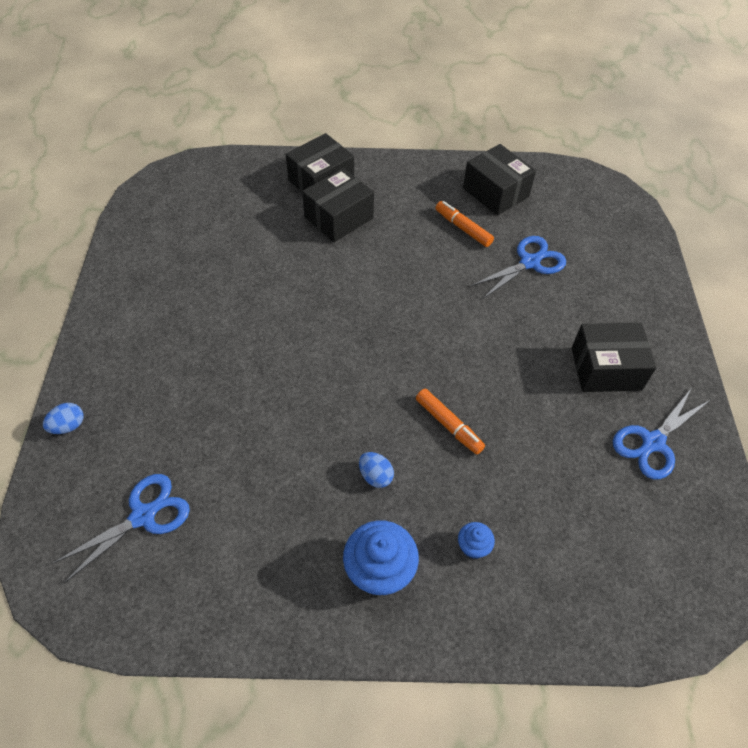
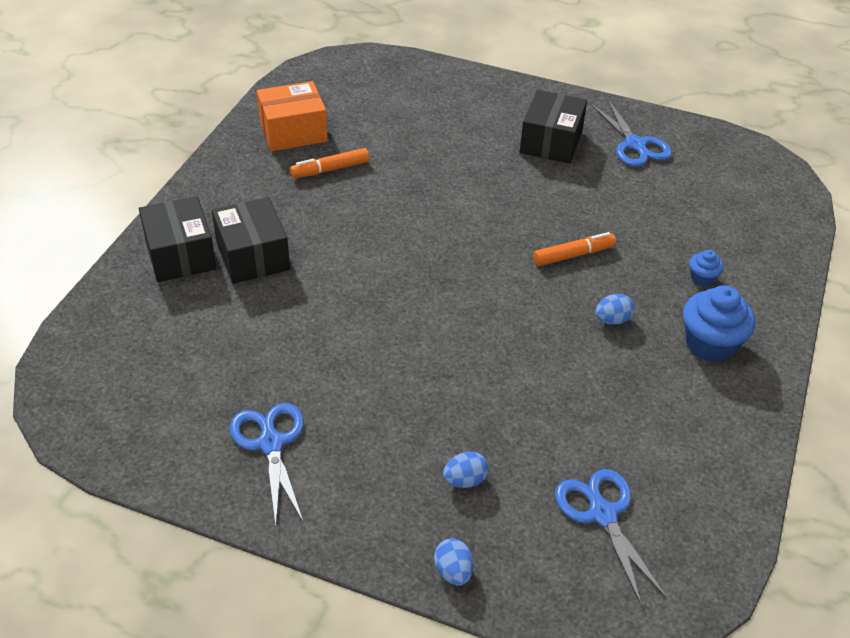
camera: 70 degrees left, 10 degrees down
(155, 410) = (465, 480): none -> blue egg
(495, 192) = (293, 131): black box -> orange box
(529, 262) = (404, 142): blue scissors -> blue scissors (271, 444)

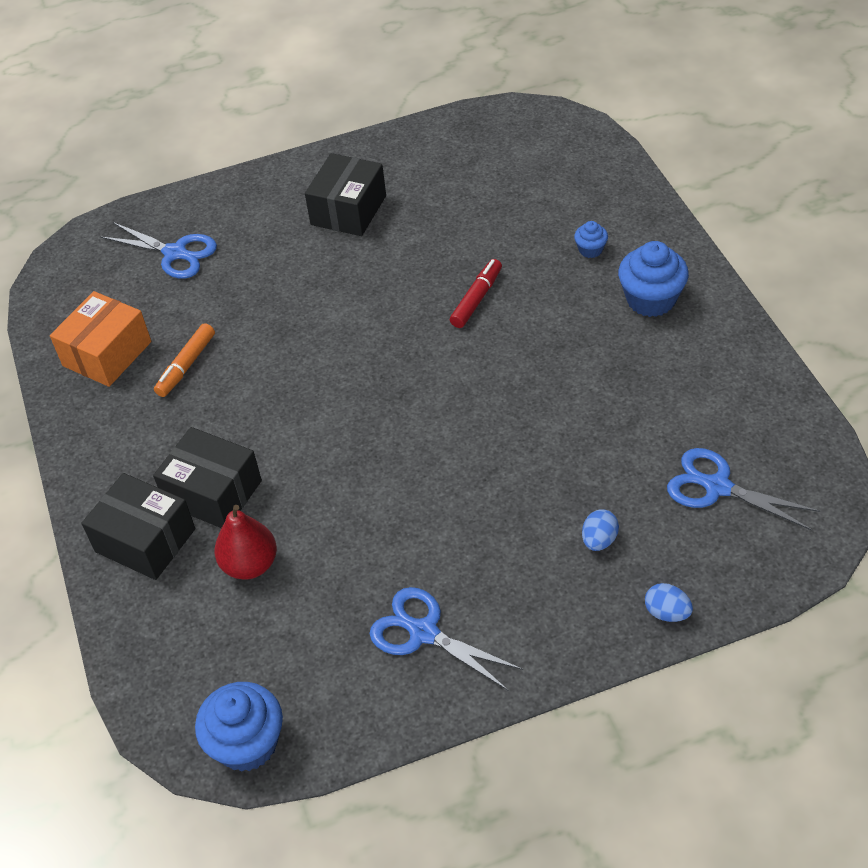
camera: 35 degrees left, 5 degrees up
(85, 422) = (247, 743): none -> blue cupcake
(220, 315) = (250, 564): none -> red pear
(551, 142) = (348, 210): black box -> black box turned 45 degrees clockwise
(573, 255) = (477, 299): orange marker -> red marker
(612, 320) = (563, 332): blue egg -> none
(635, 144) = (418, 167): blue scissors -> blue scissors (175, 253)

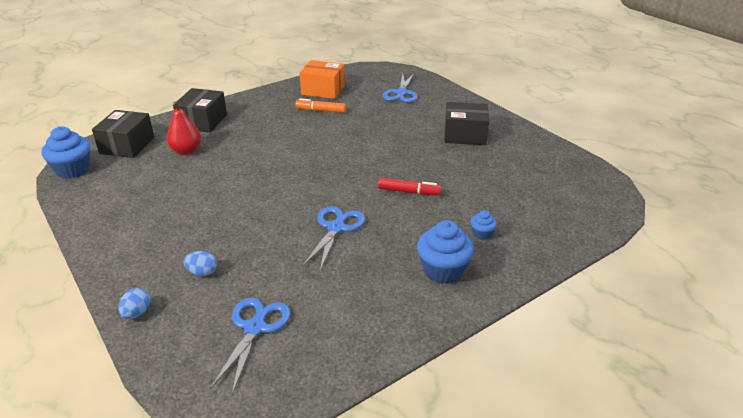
camera: 70 degrees right, 15 degrees down
(213, 492) = (234, 133): black box -> black box (127, 145)
(424, 633) = (134, 212): blue scissors -> blue scissors (336, 228)

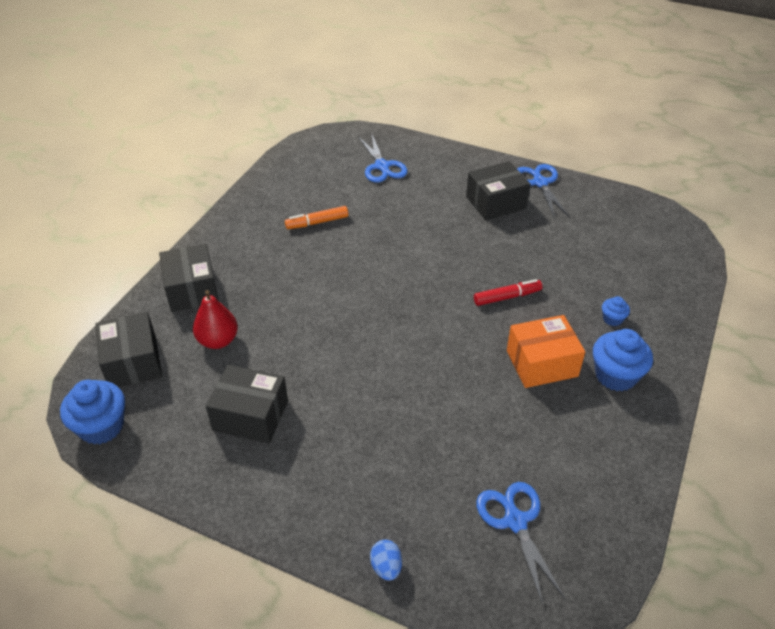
camera: 30 degrees left, 10 degrees up
(158, 195) = (250, 416): none -> black box
(202, 272) = (402, 487): blue egg -> none
(323, 90) = (291, 191): orange box -> orange box (542, 363)
(336, 228) = (480, 372): blue scissors -> blue scissors (540, 183)

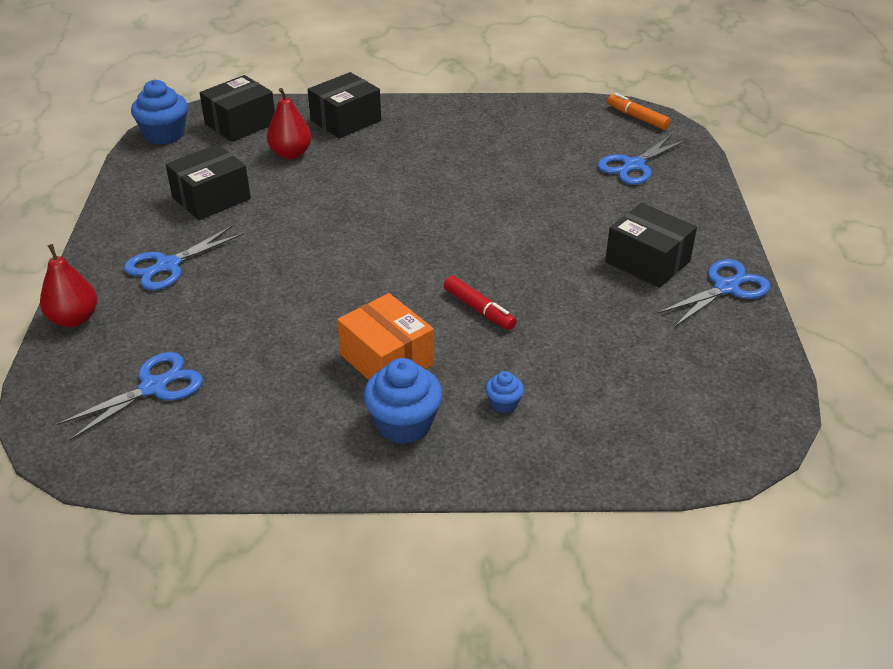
camera: 65 degrees right, 5 degrees down
(250, 416) = (211, 198): black box -> black box turned 60 degrees clockwise
(317, 222) = (497, 154): orange marker -> orange marker (637, 117)
(341, 473) = (168, 265): none -> blue scissors
(386, 567) = (74, 319): blue egg -> red pear

